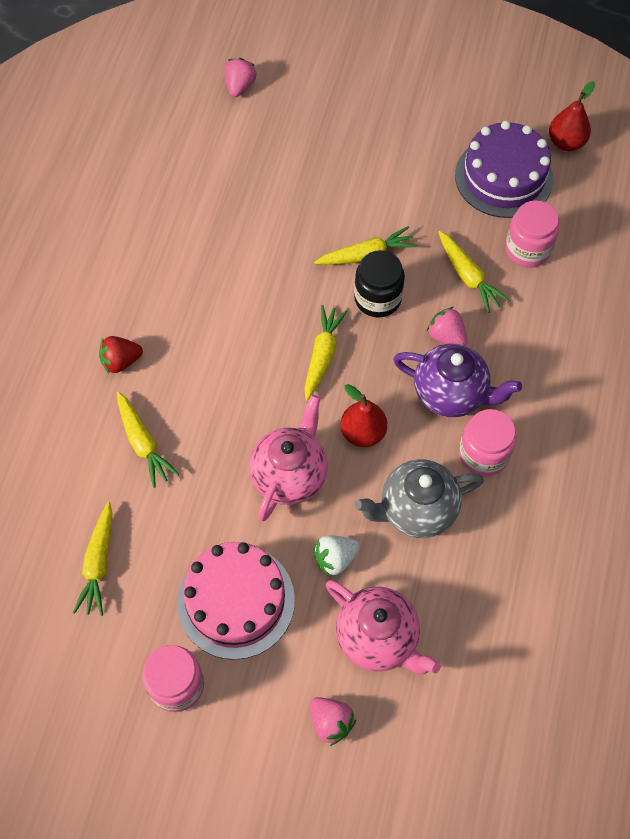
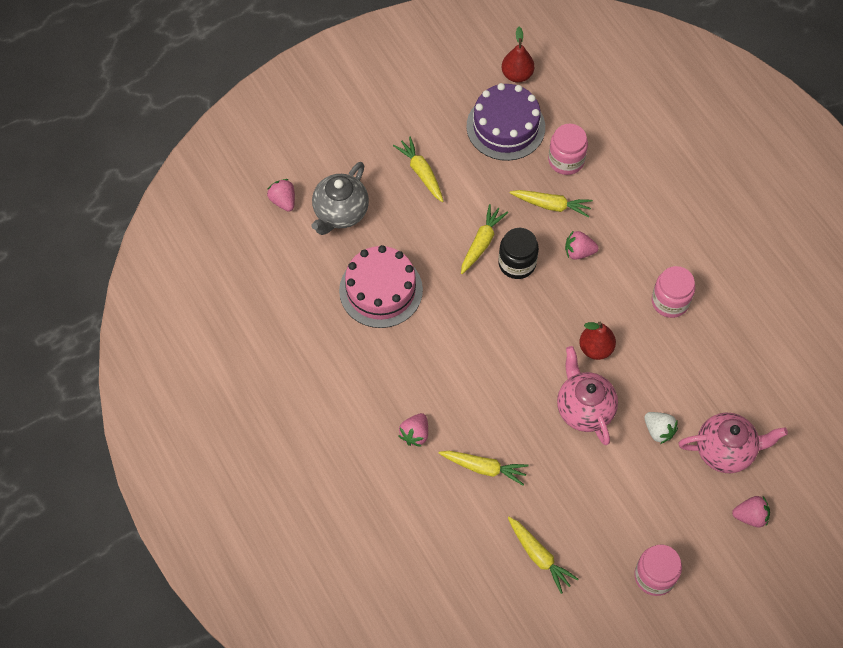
camera: 45 degrees left, 0 degrees up
(121, 361) = (415, 434): red strawberry -> pink strawberry
(236, 601) = (634, 503): pink cake -> pink cake (381, 290)
(322, 355) = (524, 325): yellow carrot -> yellow carrot (421, 173)
(335, 559) = (658, 431): white strawberry -> white strawberry turned 60 degrees counterclockwise
(416, 510) = (669, 364): grey teapot -> grey teapot (340, 213)
(451, 394) = (617, 283): purple teapot -> none

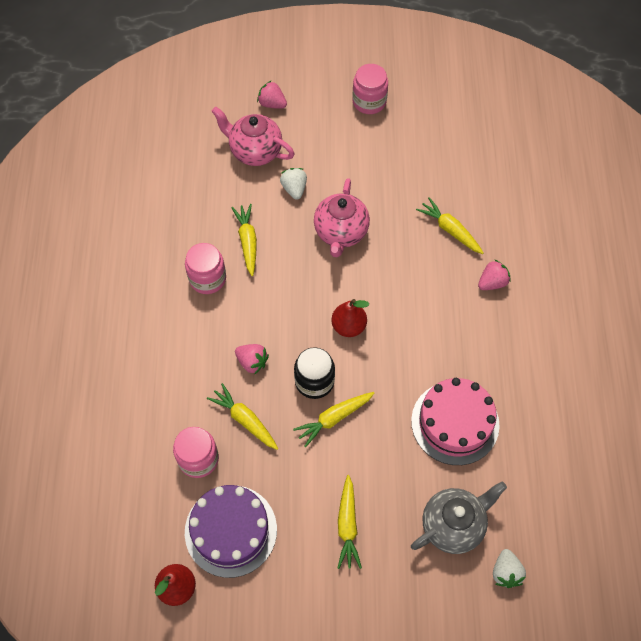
camera: 150 degrees left, 0 degrees up
(283, 201) = (506, 572): pink strawberry -> white strawberry
(539, 556) = (445, 152): yellow carrot -> yellow carrot (247, 242)
(595, 348) = (298, 273): red pear -> red pear (348, 326)

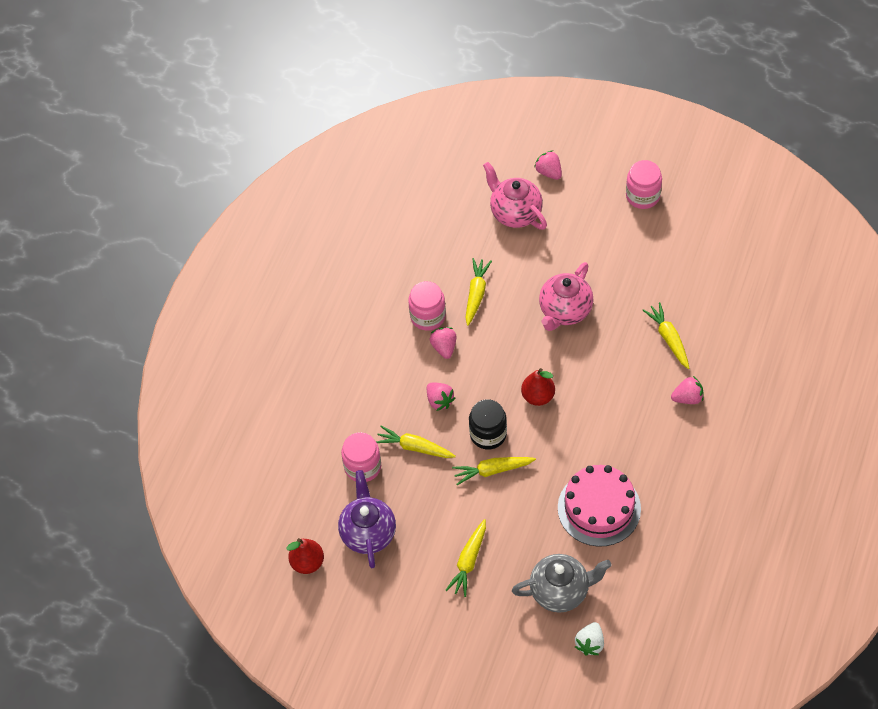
camera: 25 degrees right, 5 degrees down
(230, 530) = (368, 533): purple cake -> purple teapot
(236, 305) = (444, 347): none -> pink strawberry
(245, 420) = (414, 447): yellow carrot -> yellow carrot turned 45 degrees counterclockwise
(294, 189) = (538, 258): white strawberry -> none

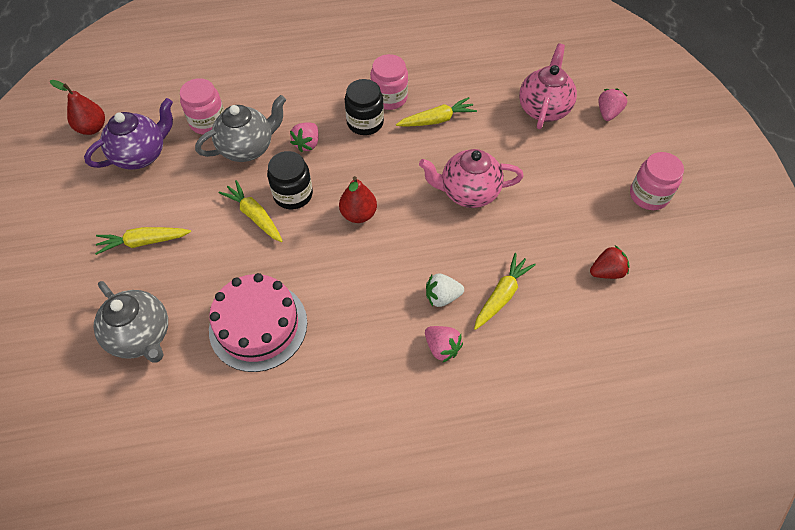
camera: 55 degrees right, 0 degrees up
(414, 447) = (247, 148): yellow carrot -> grey teapot
(444, 347) = (365, 122): pink strawberry -> black jar
(590, 643) = (87, 394): white strawberry -> white strawberry (442, 297)
(689, 263) = (606, 272): none -> red strawberry

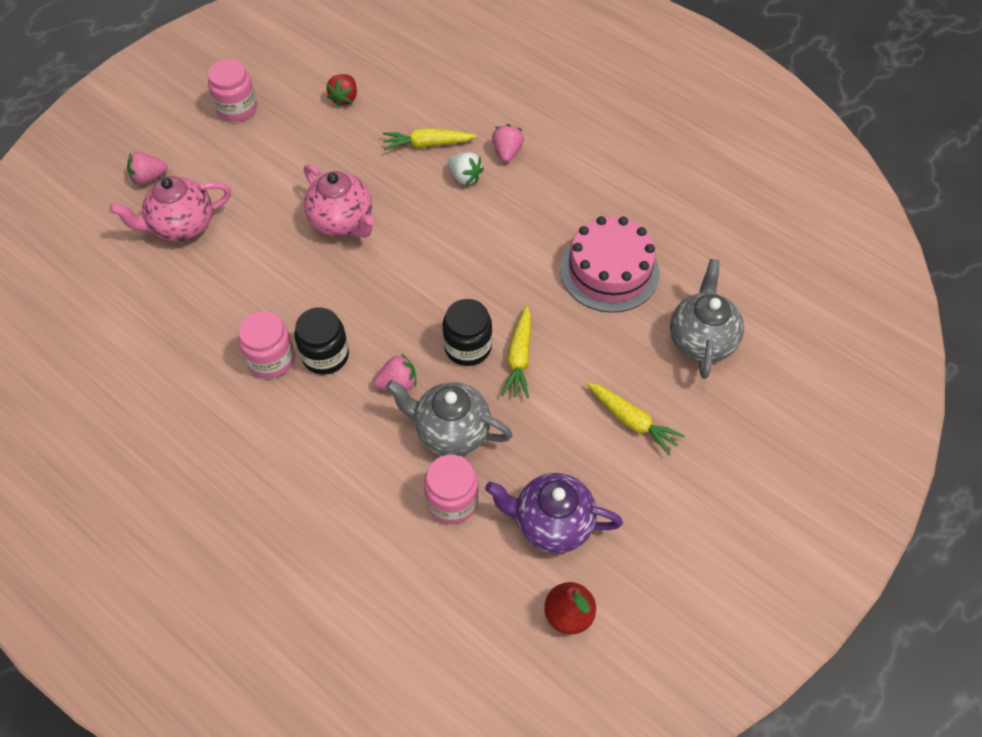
camera: 130 degrees left, 0 degrees up
(358, 214) = (441, 282): red pear -> none
(436, 120) = (270, 299): yellow carrot -> none
(606, 272) = (344, 98): red strawberry -> red strawberry turned 105 degrees counterclockwise

